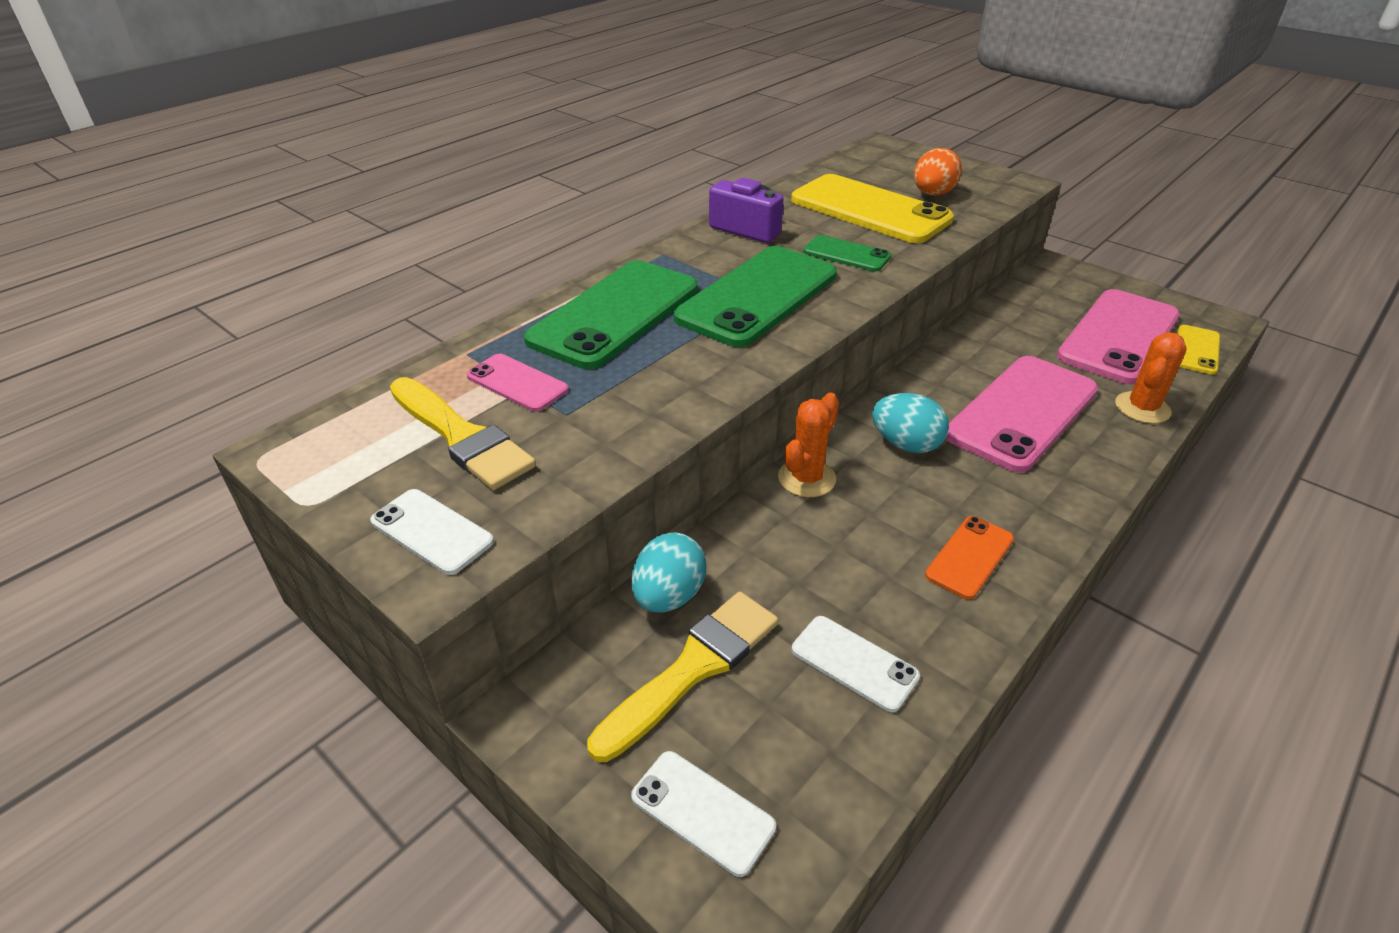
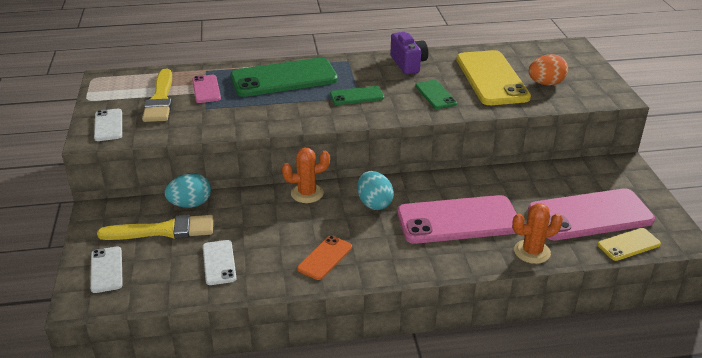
camera: 40 degrees right, 5 degrees down
(757, 296) = (357, 96): green phone -> green phone, size x0.49
(970, 557) = (325, 258): orange phone -> orange phone turned 45 degrees counterclockwise

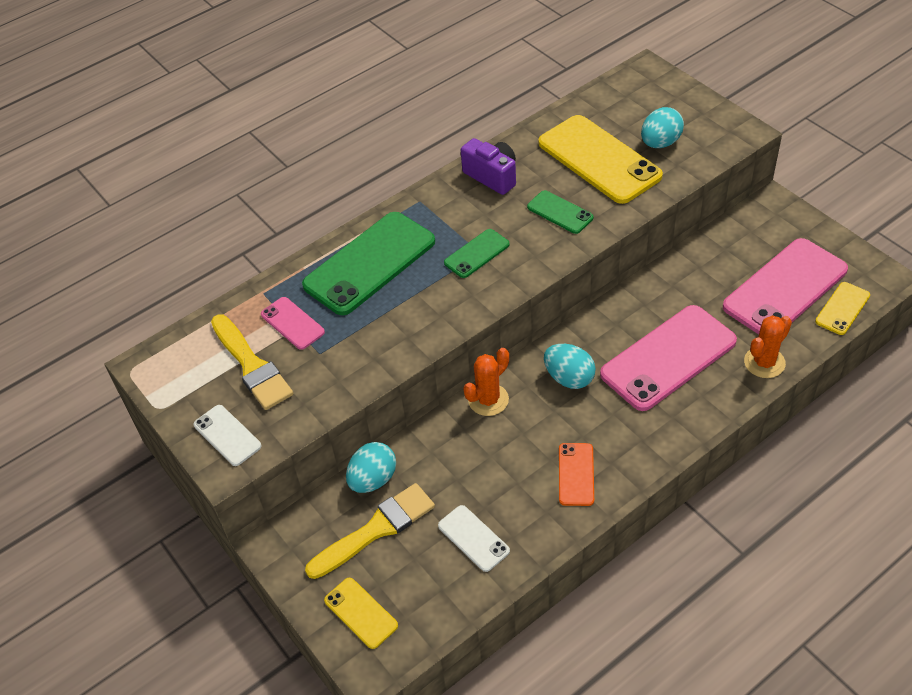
camera: 25 degrees left, 15 degrees up
(106, 270) = (361, 613): white phone -> yellow phone
(546, 84) = (660, 143): orange egg -> turquoise egg

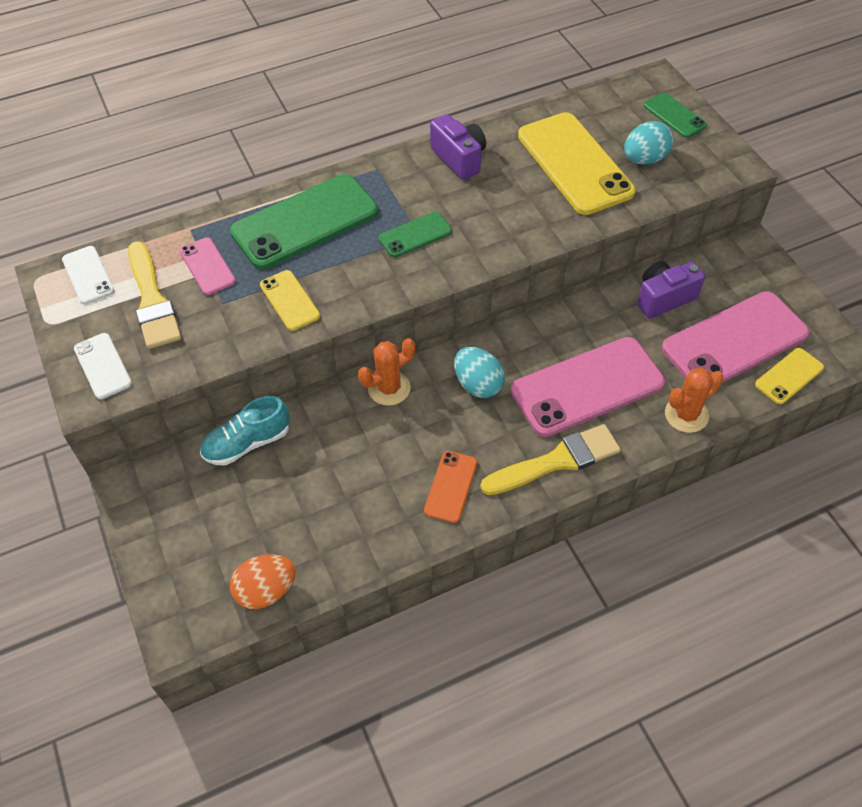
camera: 10 degrees right, 5 degrees up
(361, 613) = (187, 577): yellow phone -> yellow phone (289, 300)
(373, 479) = (247, 443): turquoise egg -> turquoise shoe
(376, 529) = (232, 495): yellow brush -> yellow brush (556, 461)
(439, 607) = (266, 591): none -> orange egg
(473, 538) = (325, 528): white phone -> white phone (88, 275)
(560, 212) = (515, 210): green phone -> green phone (674, 116)
(710, 264) = (664, 298): none -> purple camera

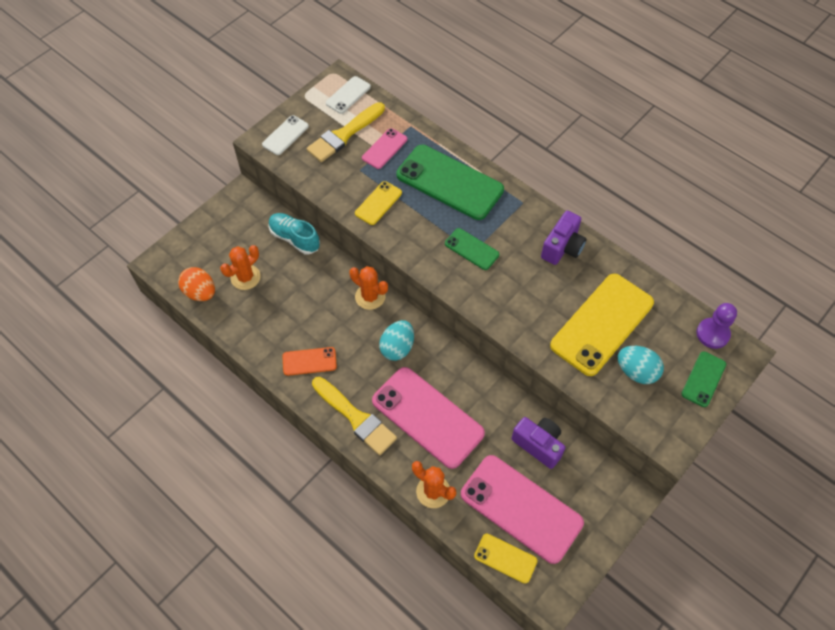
camera: 65 degrees right, 5 degrees up
(275, 523) = (245, 277): none -> orange cactus
(626, 90) = (712, 334): none -> purple pawn

